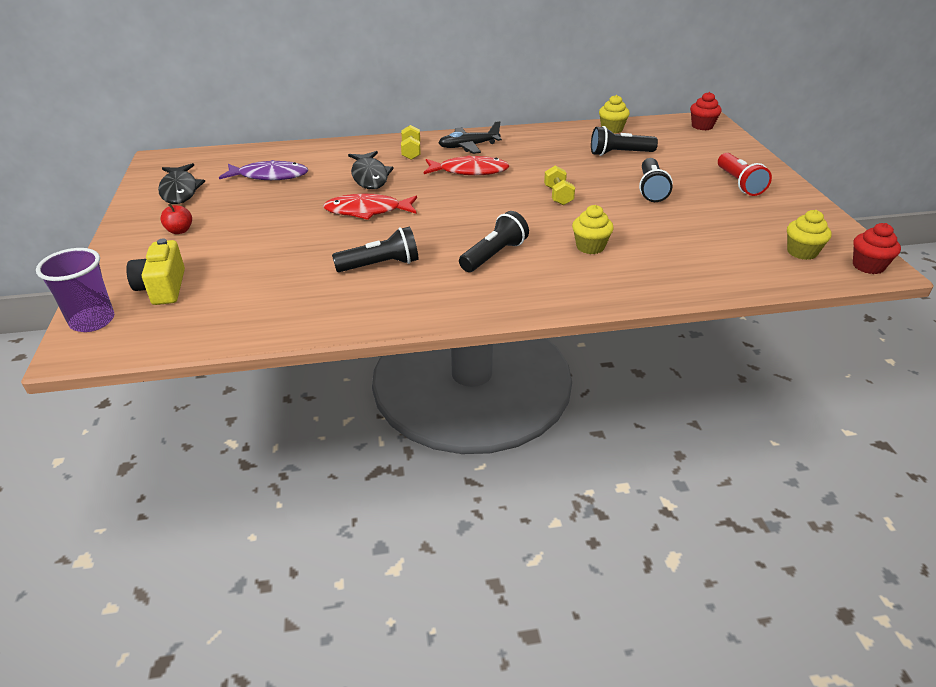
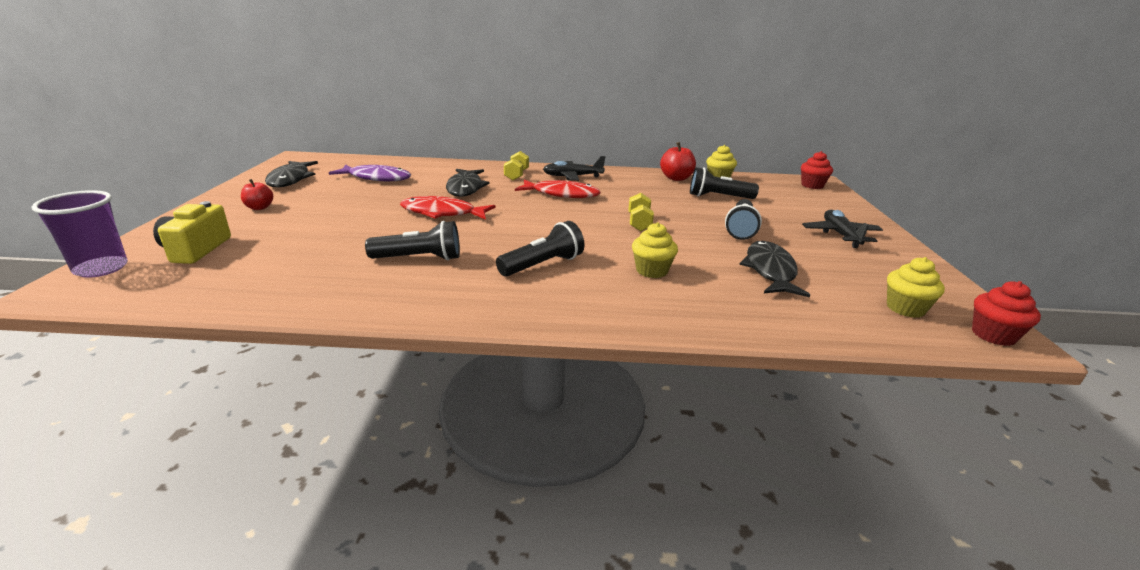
camera: 10 degrees right, 10 degrees down
(571, 134) = (676, 178): none -> red apple
(688, 232) = (770, 271): none -> black fish
(739, 184) = (840, 235): red flashlight -> black plane

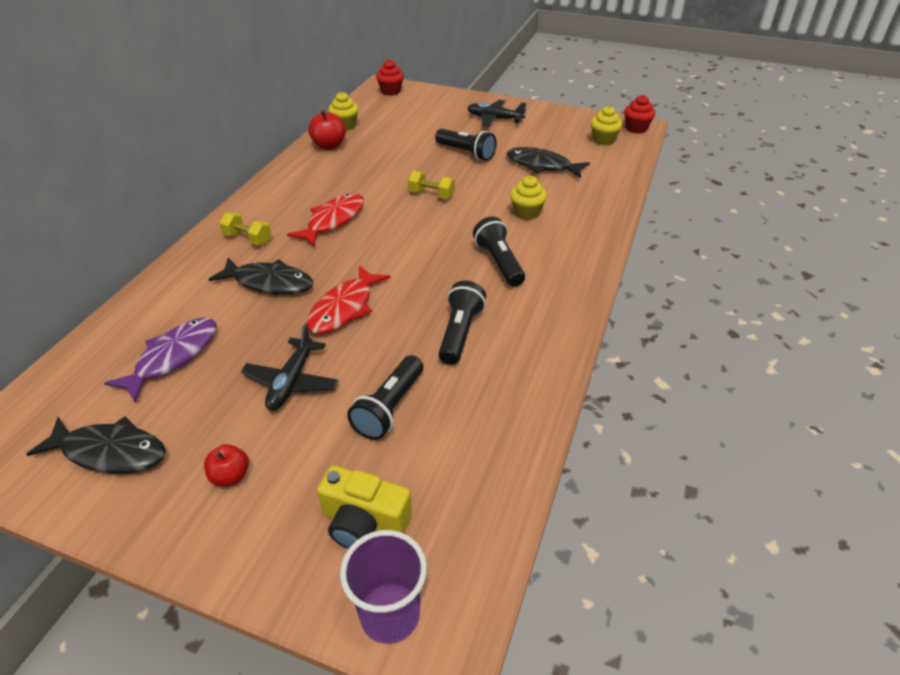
camera: 70 degrees left, 15 degrees up
(572, 177) = (281, 203): black plane -> black plane (291, 382)
(718, 197) = (392, 140): black flashlight -> black flashlight (389, 408)

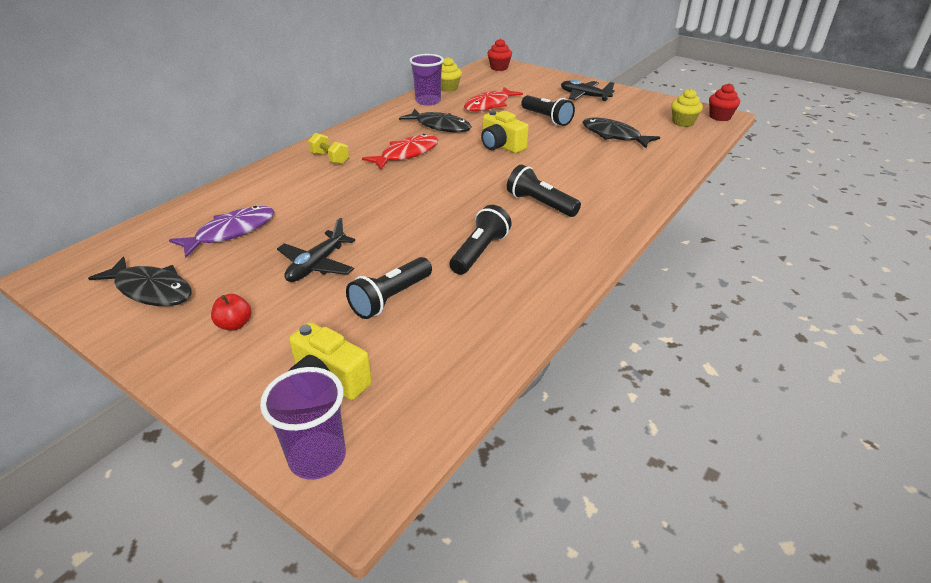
camera: 15 degrees right, 5 degrees down
(269, 283) = (332, 191): black fish -> black fish (440, 126)
(329, 146) = (428, 101): red apple -> purple cup
(344, 308) = (386, 218): red fish -> red fish (489, 105)
(431, 195) = (501, 146): yellow dumbbell -> yellow camera
(499, 262) = (540, 204): black flashlight -> black flashlight turned 45 degrees counterclockwise
(526, 213) = (583, 170): yellow cupcake -> none

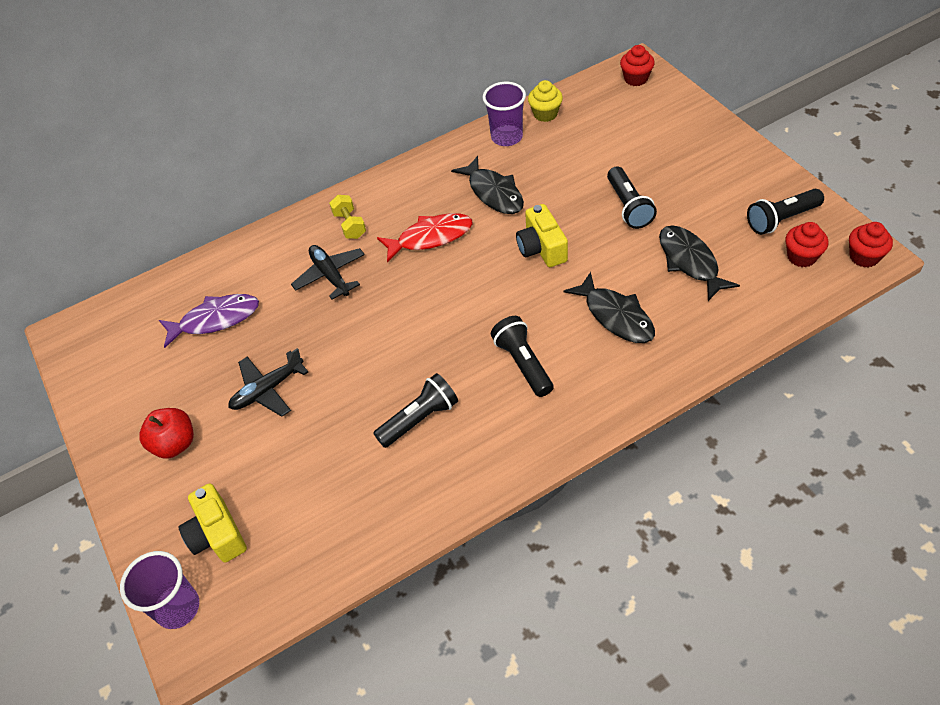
camera: 30 degrees right, 15 degrees up
(151, 290) = (128, 379): black fish -> black fish (615, 316)
(235, 324) = (175, 444): red apple -> red apple, size x1.54
(390, 298) = (309, 455): black flashlight -> black flashlight (781, 219)
(489, 105) = (575, 161): red fish -> none
(584, 96) = (708, 168): black plane -> black plane (330, 275)
(682, 122) = (801, 257): yellow cupcake -> red cupcake

